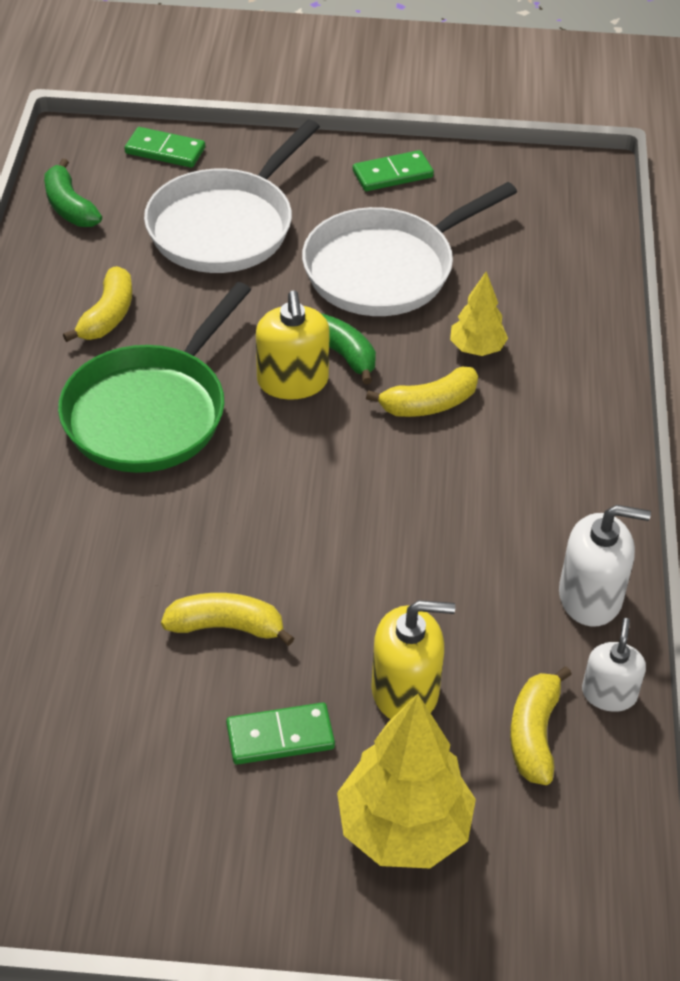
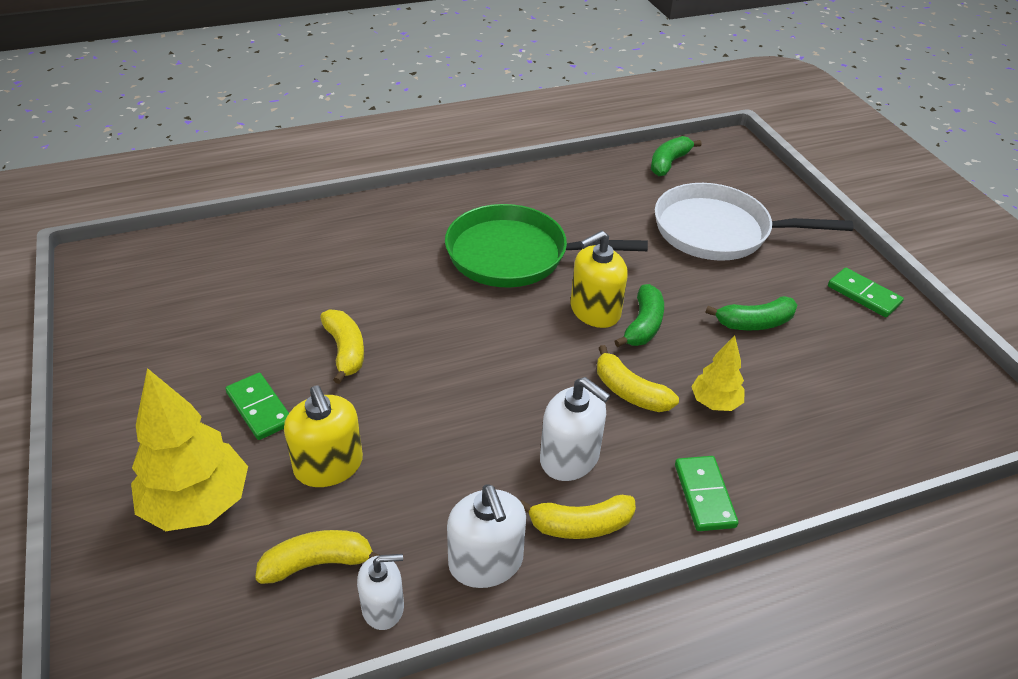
camera: 65 degrees right, 5 degrees down
(108, 315) = (586, 209): yellow banana -> yellow banana (581, 525)
(165, 150) = (763, 182): green domino -> green domino (704, 495)
(385, 269) = (755, 323): white pan -> green banana
(493, 485) = (569, 458): none -> white soap dispenser

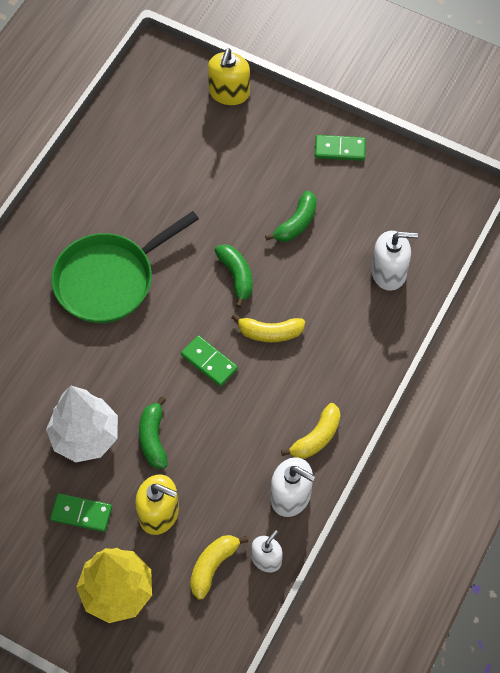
camera: 40 degrees left, 20 degrees up
(345, 351) = (85, 436): yellow banana -> white tree
(569, 458) = (276, 402): white soap dispenser -> white soap dispenser (389, 272)
(594, 311) = (199, 287): yellow soap dispenser -> yellow soap dispenser (229, 92)
(669, 163) = (130, 109): green banana -> green banana (153, 438)
(704, 495) = (360, 369): green domino -> green domino (209, 362)
(715, 402) = (319, 303): yellow tree -> none
(718, 231) = (216, 156): white pan -> none

